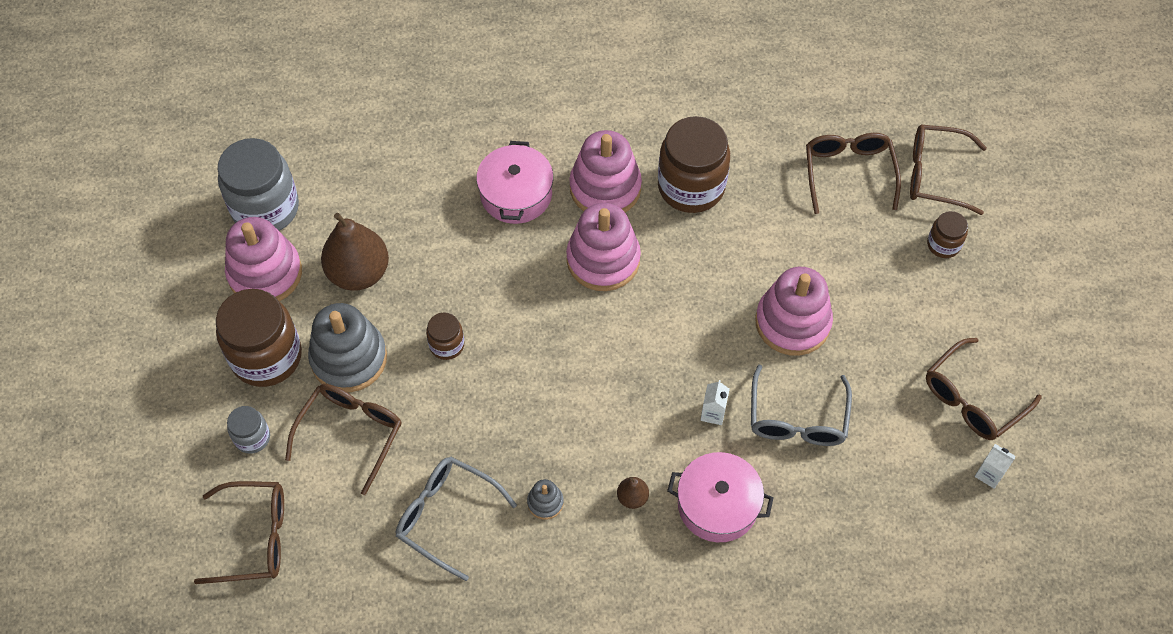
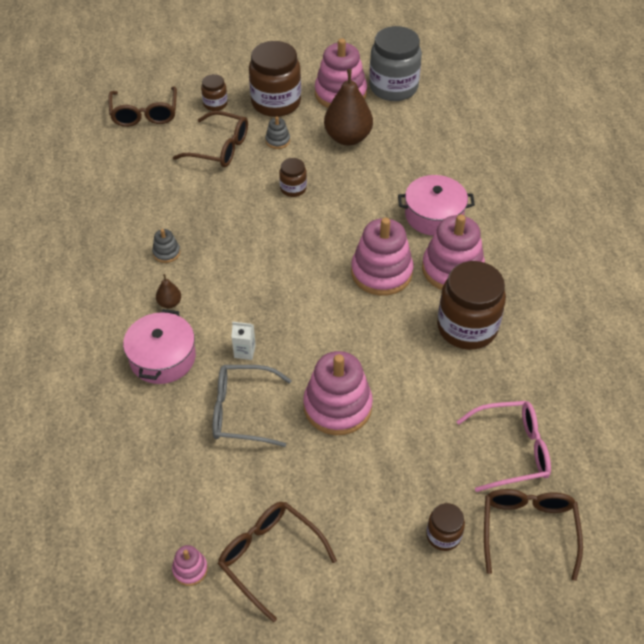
camera: 85 degrees right, 10 degrees down
(252, 437) = (215, 104): grey jar -> brown jar
(349, 358) = (277, 141): grey stacking toy -> grey stacking toy, size x0.45
(447, 517) = (156, 201): grey glasses -> none
(848, 173) = (511, 450): brown glasses -> pink glasses
(989, 474) = (190, 569): white carton -> pink stacking toy

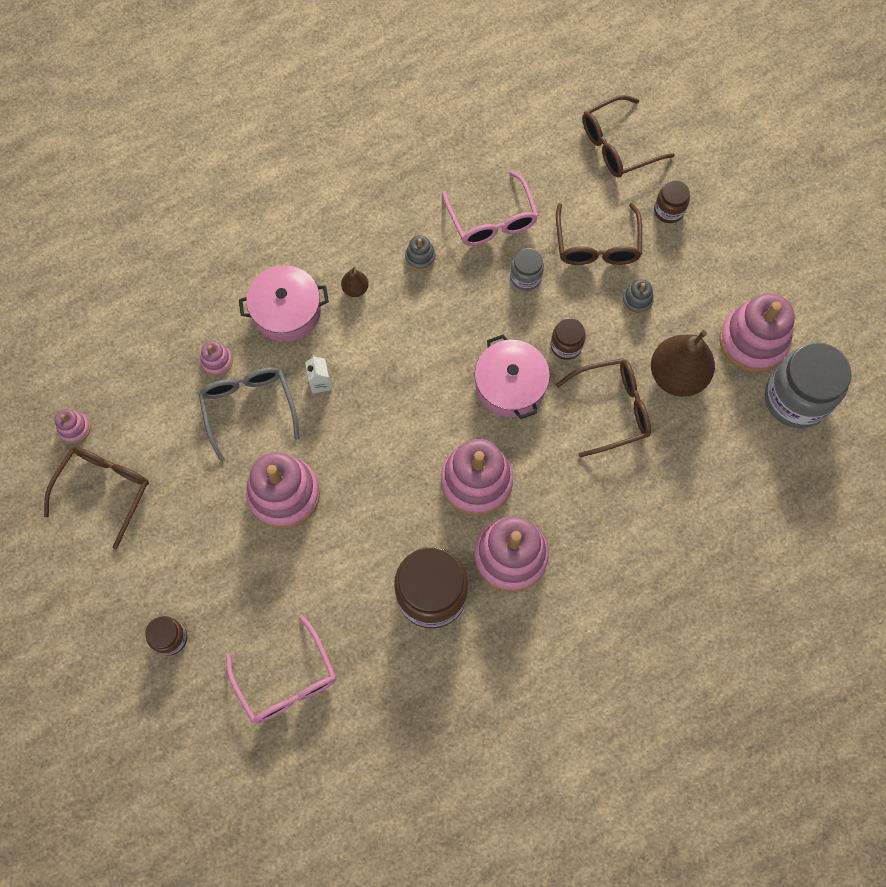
camera: 70 degrees right, 20 degrees up
(160, 200) = (492, 219): none -> pink glasses
(183, 425) = (217, 361): none -> pink stacking toy
(223, 195) = (525, 277): none -> grey jar
(276, 102) = (702, 274): brown jar -> none
(434, 215) = (588, 512): pink pot -> pink pot (510, 385)
(528, 531) = (199, 718): brown glasses -> brown glasses (611, 409)

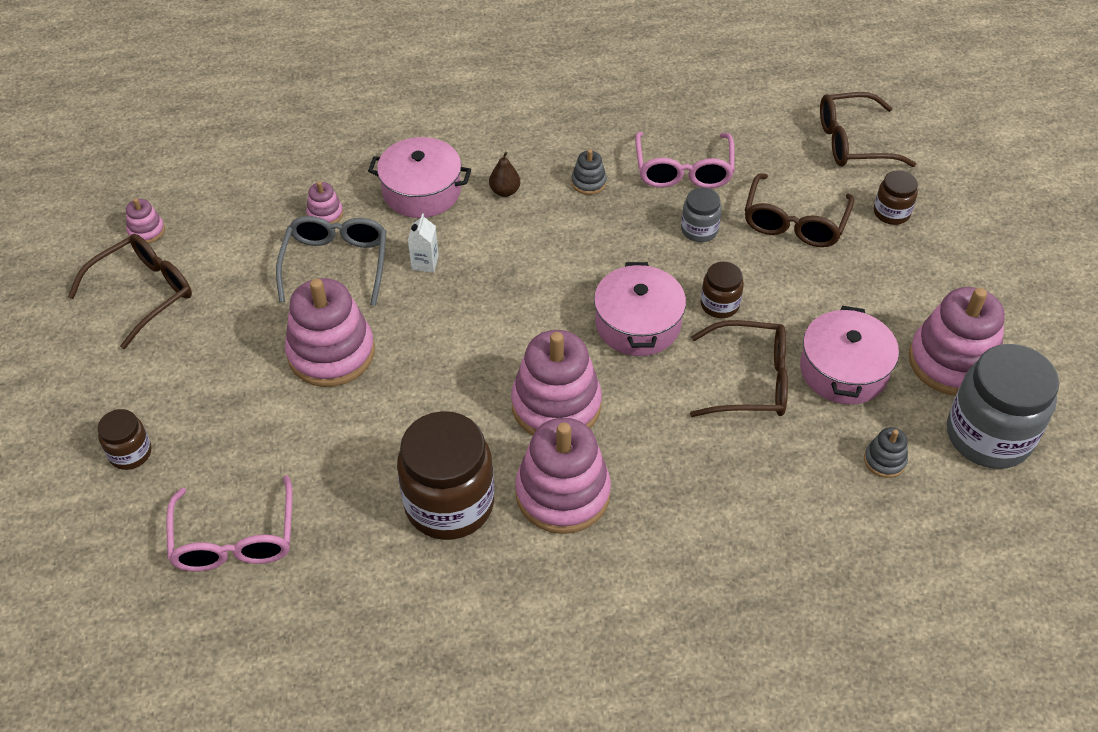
camera: 20 degrees right, 20 degrees down
(637, 301) = (821, 285): grey stacking toy -> grey stacking toy (884, 460)
(677, 376) = (843, 370): brown pear -> pink pot

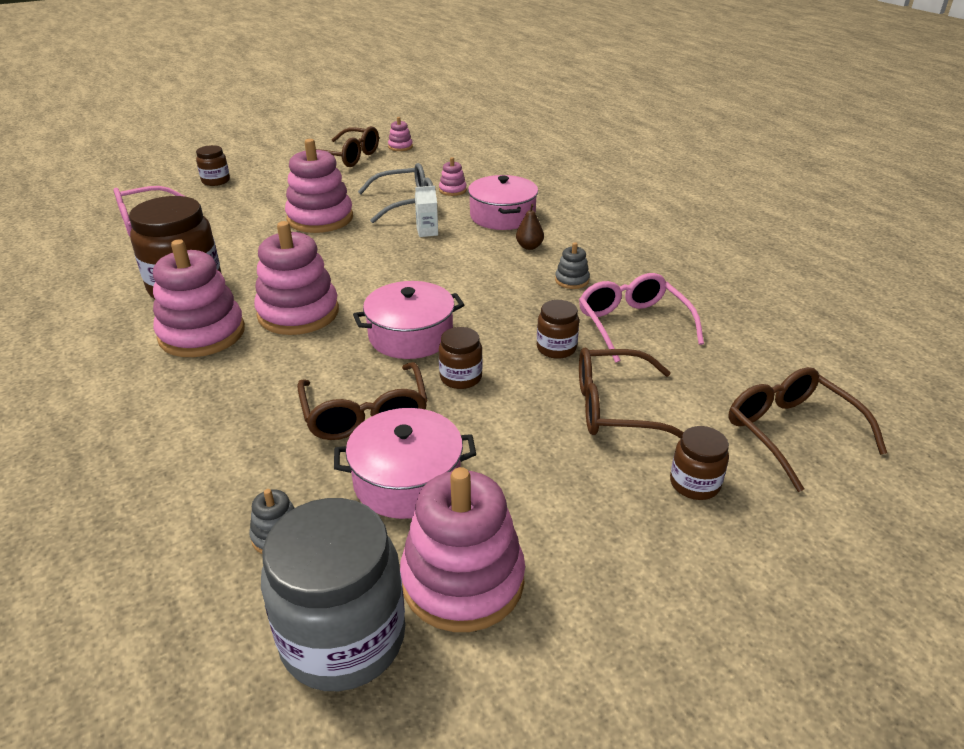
camera: 70 degrees right, 15 degrees down
(683, 170) = (633, 325): pink glasses -> pink glasses turned 90 degrees clockwise
(699, 230) = (556, 348): grey jar -> brown jar

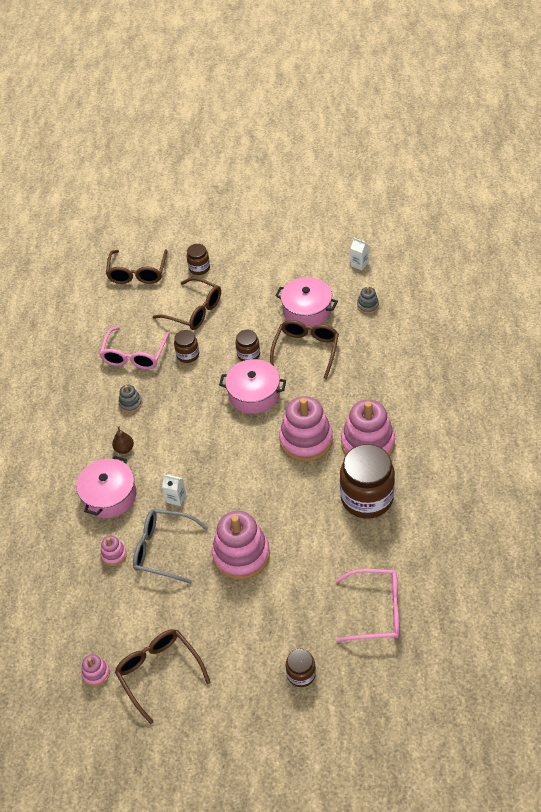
camera: 145 degrees left, 15 degrees up
(343, 638) = (359, 264): grey jar -> white carton
(462, 580) = (310, 267): pink stacking toy -> none

